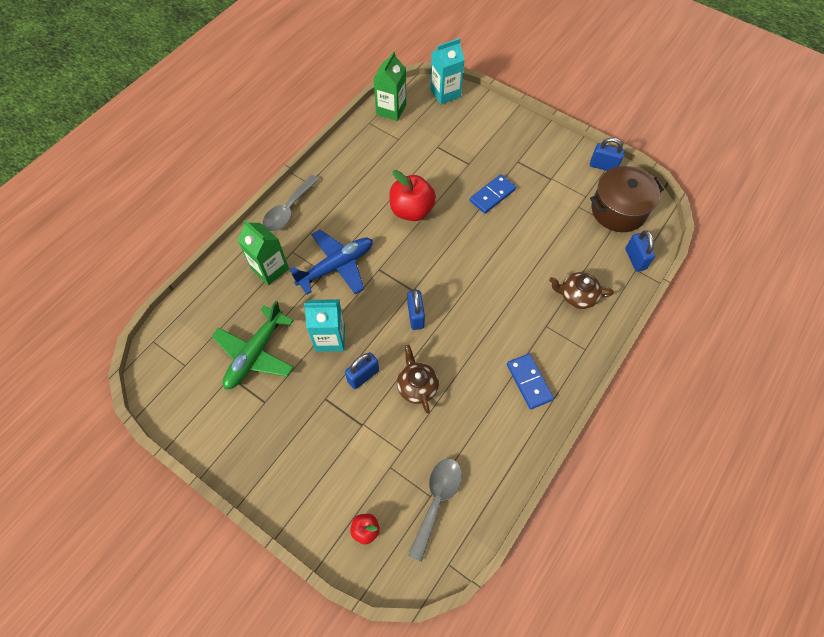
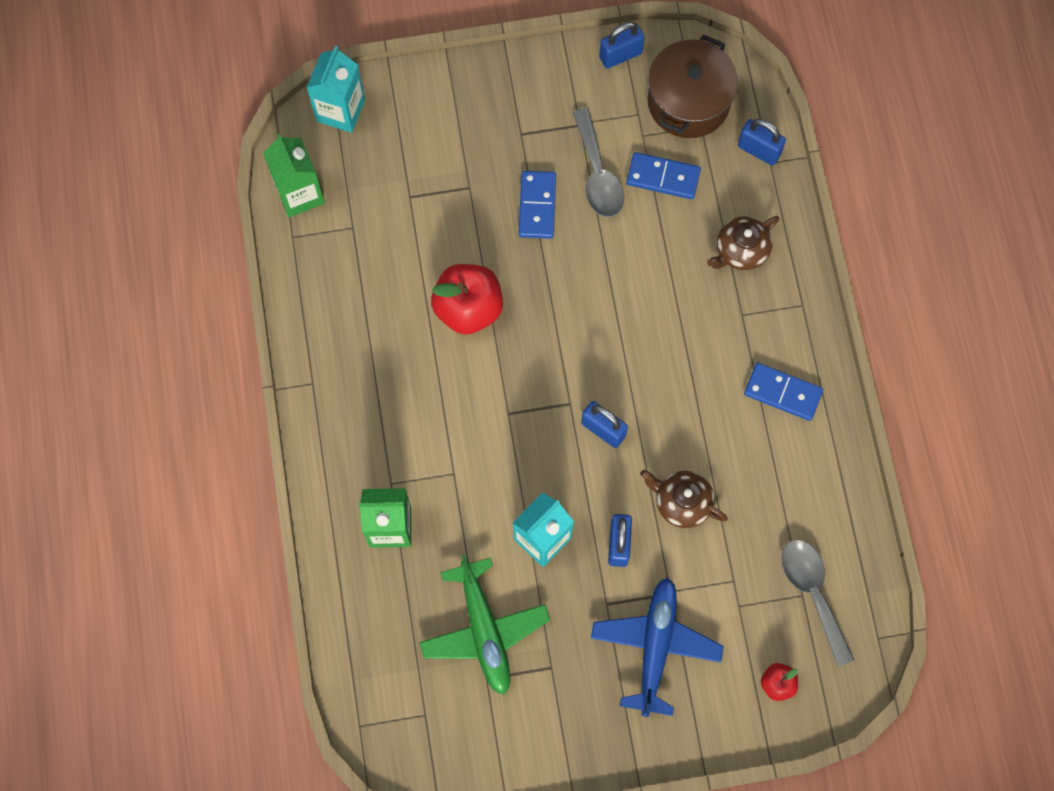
camera: 45 degrees left, 10 degrees up
(288, 210) = (328, 439): grey spoon -> grey spoon (597, 174)
(337, 266) = (459, 453): blue plane -> blue plane (655, 646)
(569, 232) = (663, 177): none -> blue domino

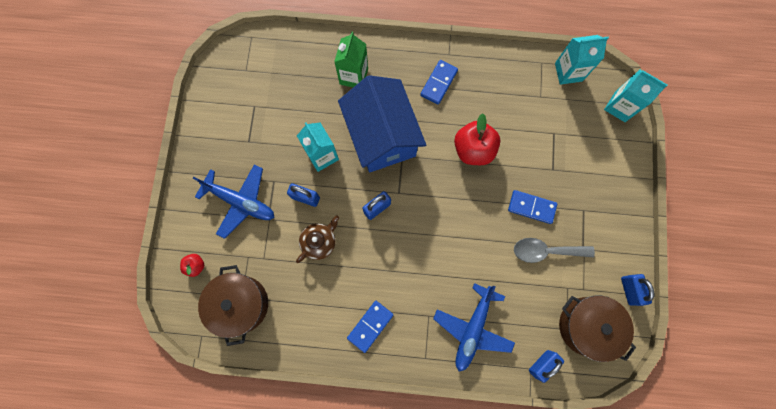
camera: 105 degrees right, 5 degrees up
(300, 194) = (568, 72): green carton -> turquoise carton
(484, 452) = (382, 136): none -> blue house
(484, 631) = (280, 111): green plane -> none
(663, 177) = (535, 292): blue domino -> blue domino (438, 83)
(740, 250) = (472, 328): brown teapot -> blue plane
(813, 593) = (240, 304): grey spoon -> brown pot

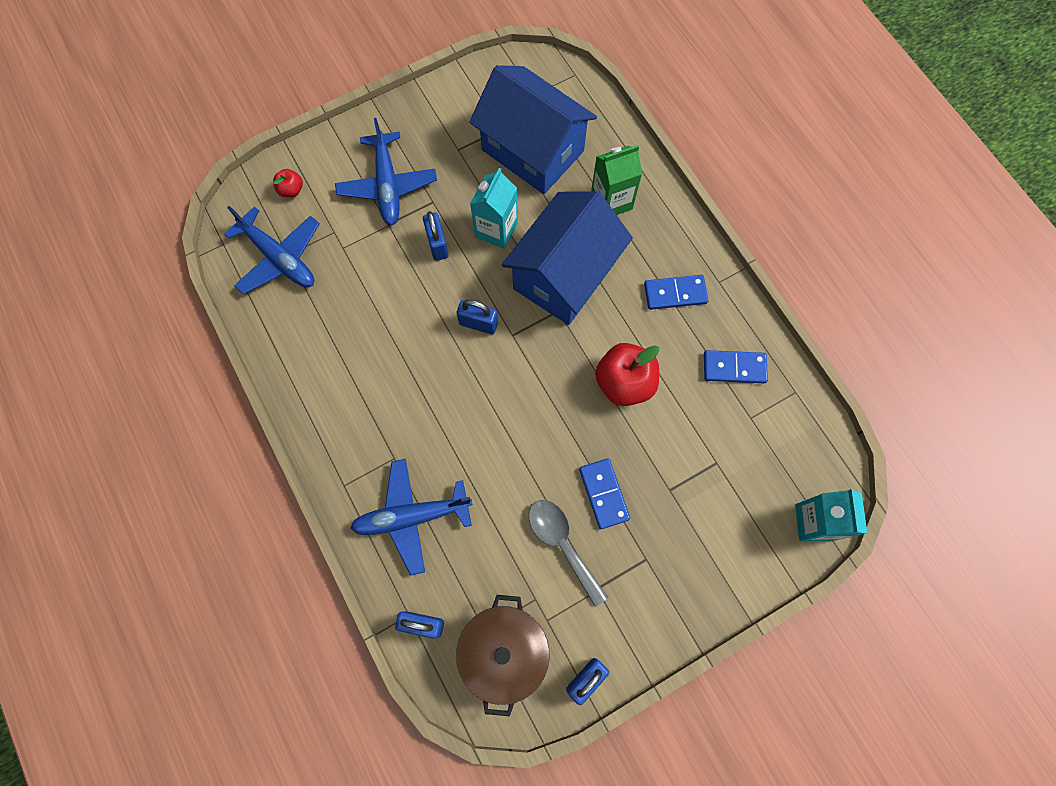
camera: 55 degrees right, 5 degrees down
(240, 304) = (279, 258): brown pot -> blue plane
(284, 98) = (532, 150): none -> blue house
(319, 241) = (399, 290): brown teapot -> none
(370, 326) = (341, 402): blue domino -> blue domino (734, 367)
(568, 72) = (809, 431): turquoise carton -> none

